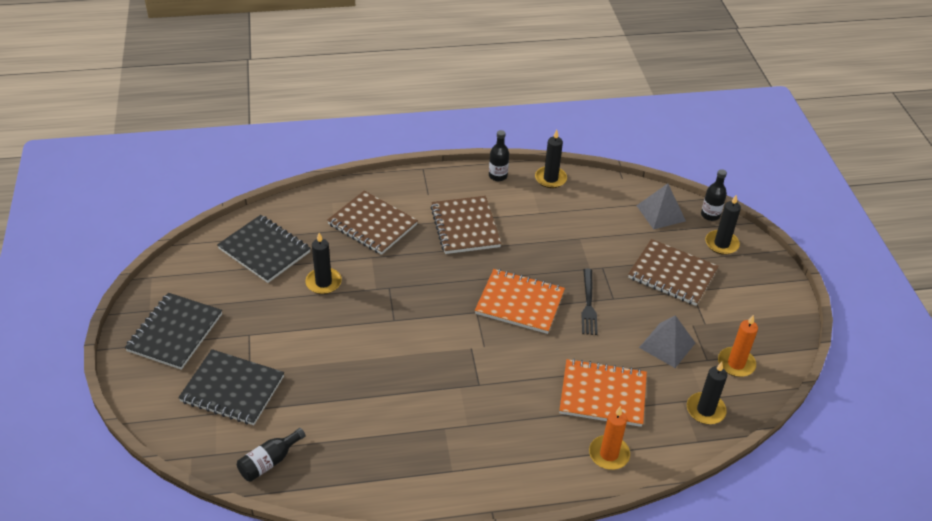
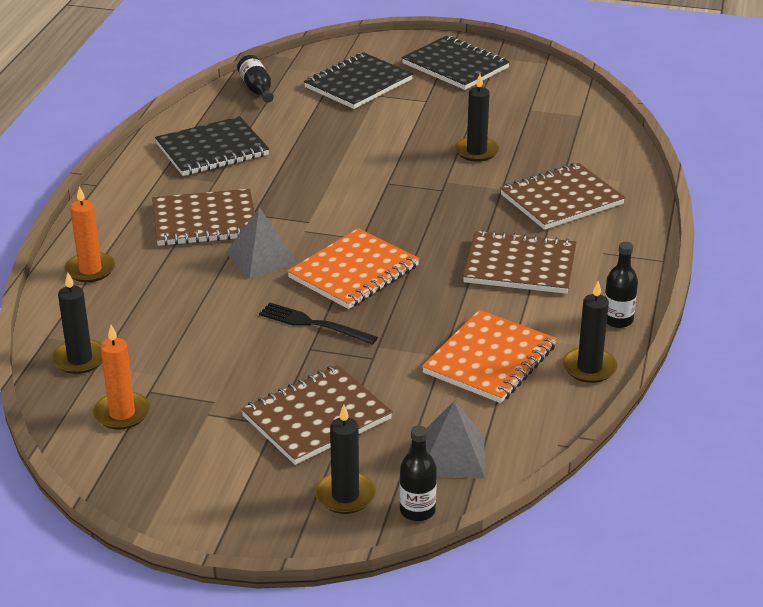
camera: 115 degrees right, 10 degrees down
(264, 250) = (552, 125): black notebook -> black notebook (212, 150)
(505, 410) = (205, 221): none -> brown notebook
(603, 394) = (168, 290): orange notebook -> orange notebook (489, 360)
(667, 345) = (199, 365): grey pyramid -> grey pyramid (262, 258)

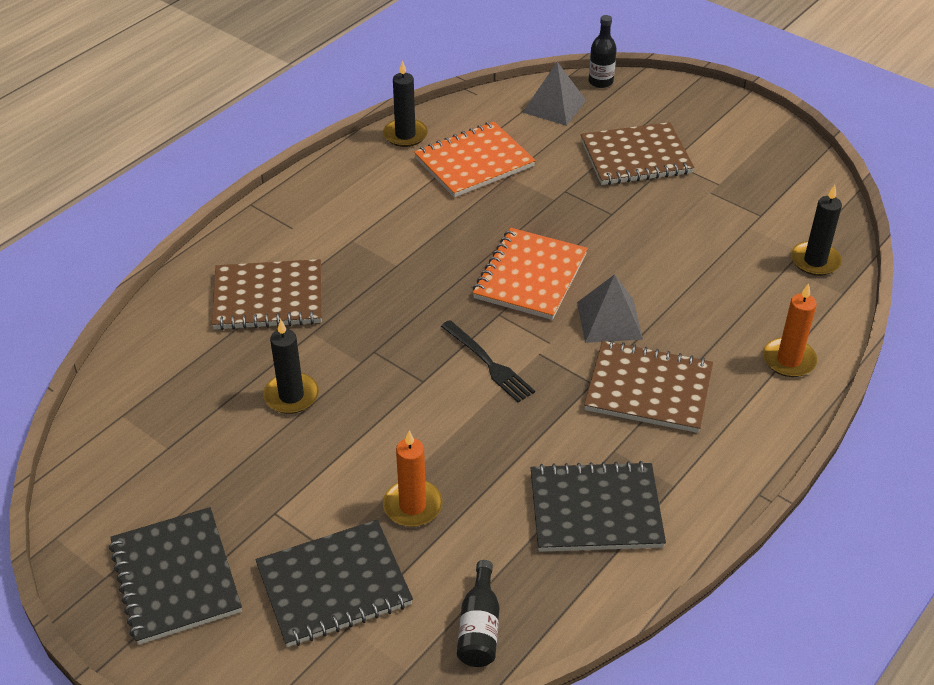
camera: 155 degrees left, 10 degrees up
(122, 413) = (787, 202): orange candle -> orange candle (412, 506)
(313, 324) = (597, 234): black fork -> black fork (489, 363)
(345, 495) = (643, 102): black candle -> none
(354, 272) = (530, 276): orange notebook -> orange notebook turned 45 degrees counterclockwise
(520, 266) = (377, 236): brown notebook -> none
(617, 320) = (345, 164): black bottle -> none

